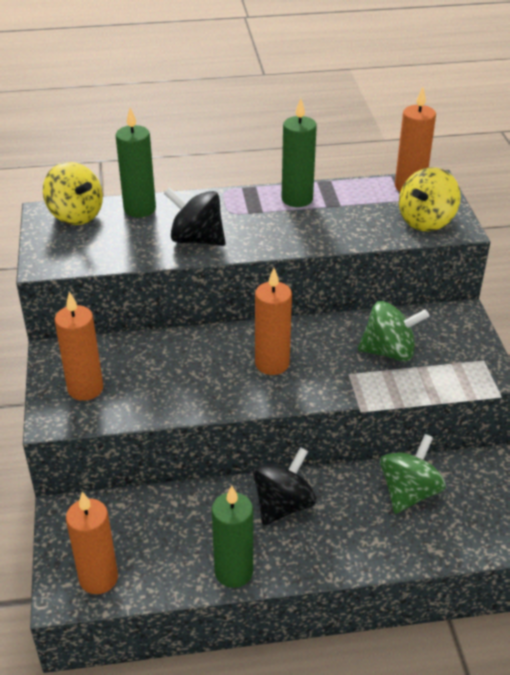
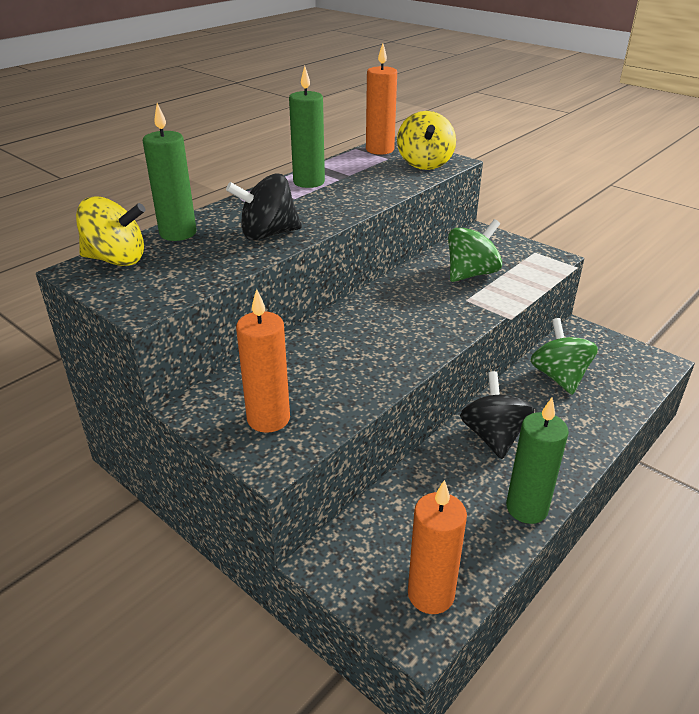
camera: 40 degrees left, 5 degrees down
(272, 364) = (402, 320): orange candle -> none

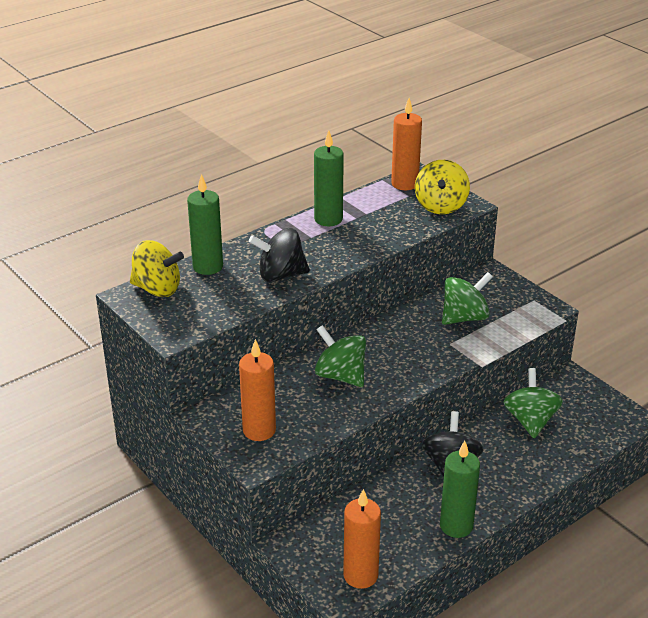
camera: 10 degrees right, 0 degrees up
(354, 344) = (340, 376): none -> green spinning top

